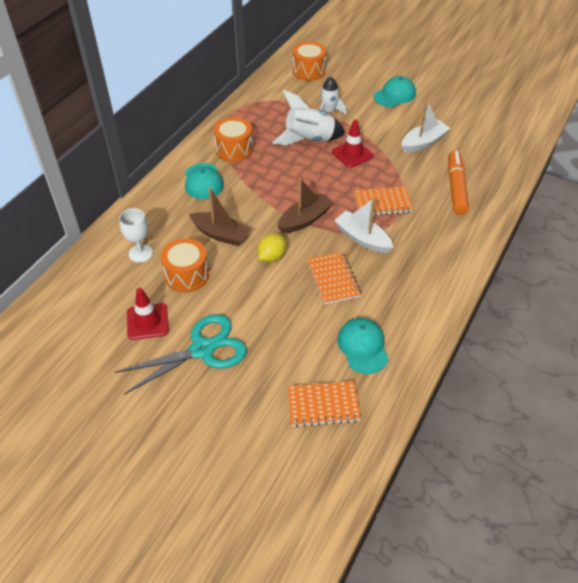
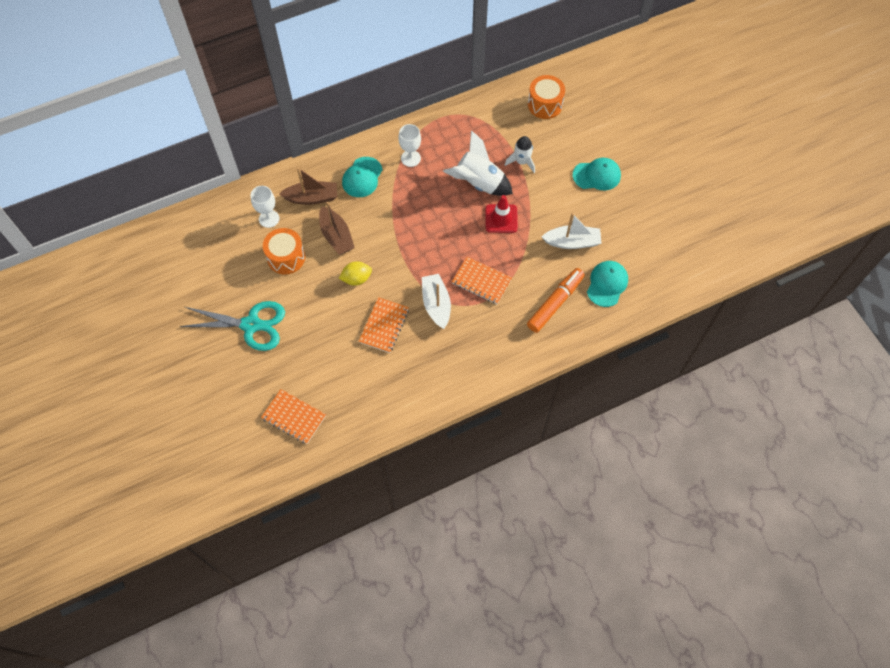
camera: 35 degrees right, 15 degrees up
(147, 321) = (233, 280): red traffic cone -> none
(234, 149) = (410, 158): orange drum -> white goblet
(305, 220) = (408, 260): brown boat -> brown boat (312, 198)
(363, 347) = (356, 393): turquoise cap -> turquoise cap (607, 284)

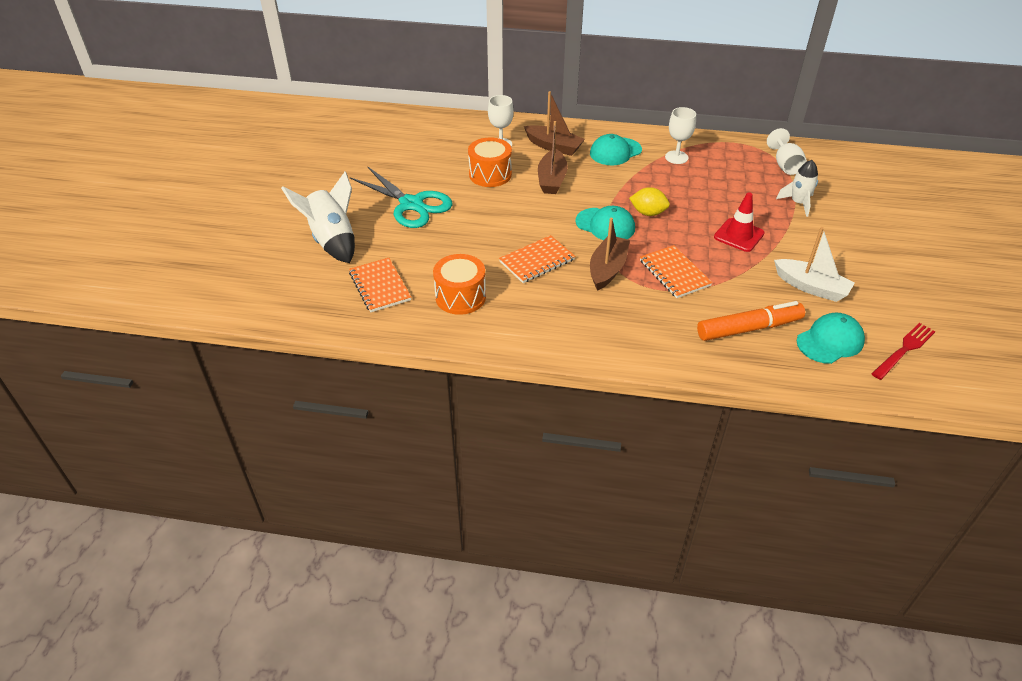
camera: 35 degrees right, 20 degrees down
(356, 279) = (542, 216): yellow lemon -> yellow lemon (648, 213)
(436, 304) = (607, 269): white boat -> brown boat
(479, 183) = (736, 200): white rocket -> white rocket (332, 241)
(491, 124) = (785, 165): none -> white goblet
(545, 104) = (859, 173): orange drum -> orange drum (460, 297)
(597, 175) = (884, 247): turquoise cap -> turquoise cap (605, 225)
(651, 265) = (904, 349): none -> red fork

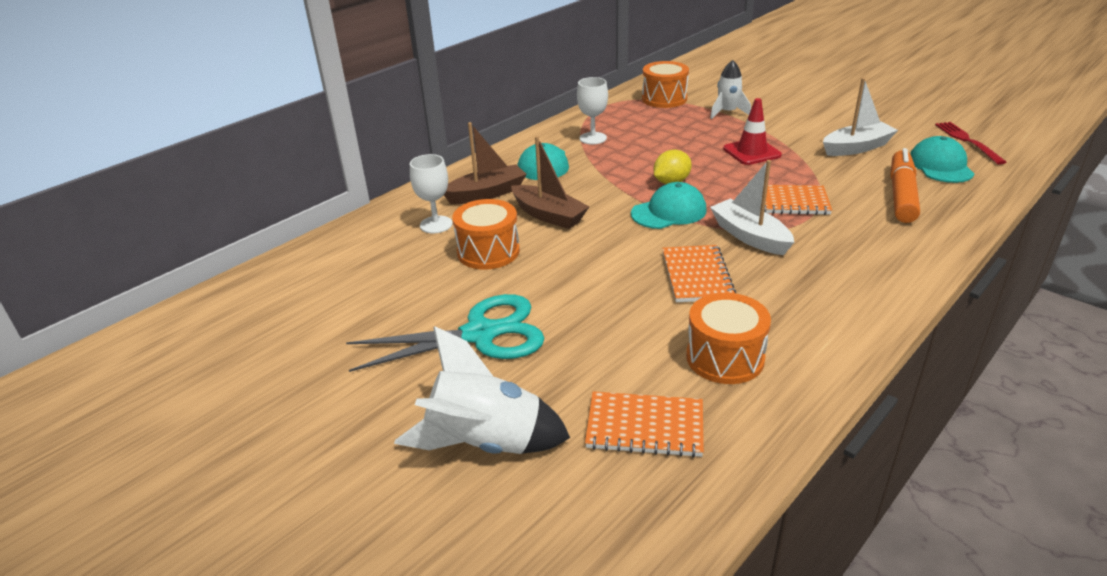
camera: 55 degrees left, 10 degrees down
(607, 269) = (750, 236): brown boat -> white boat
(785, 165) = (664, 99): white goblet -> orange drum

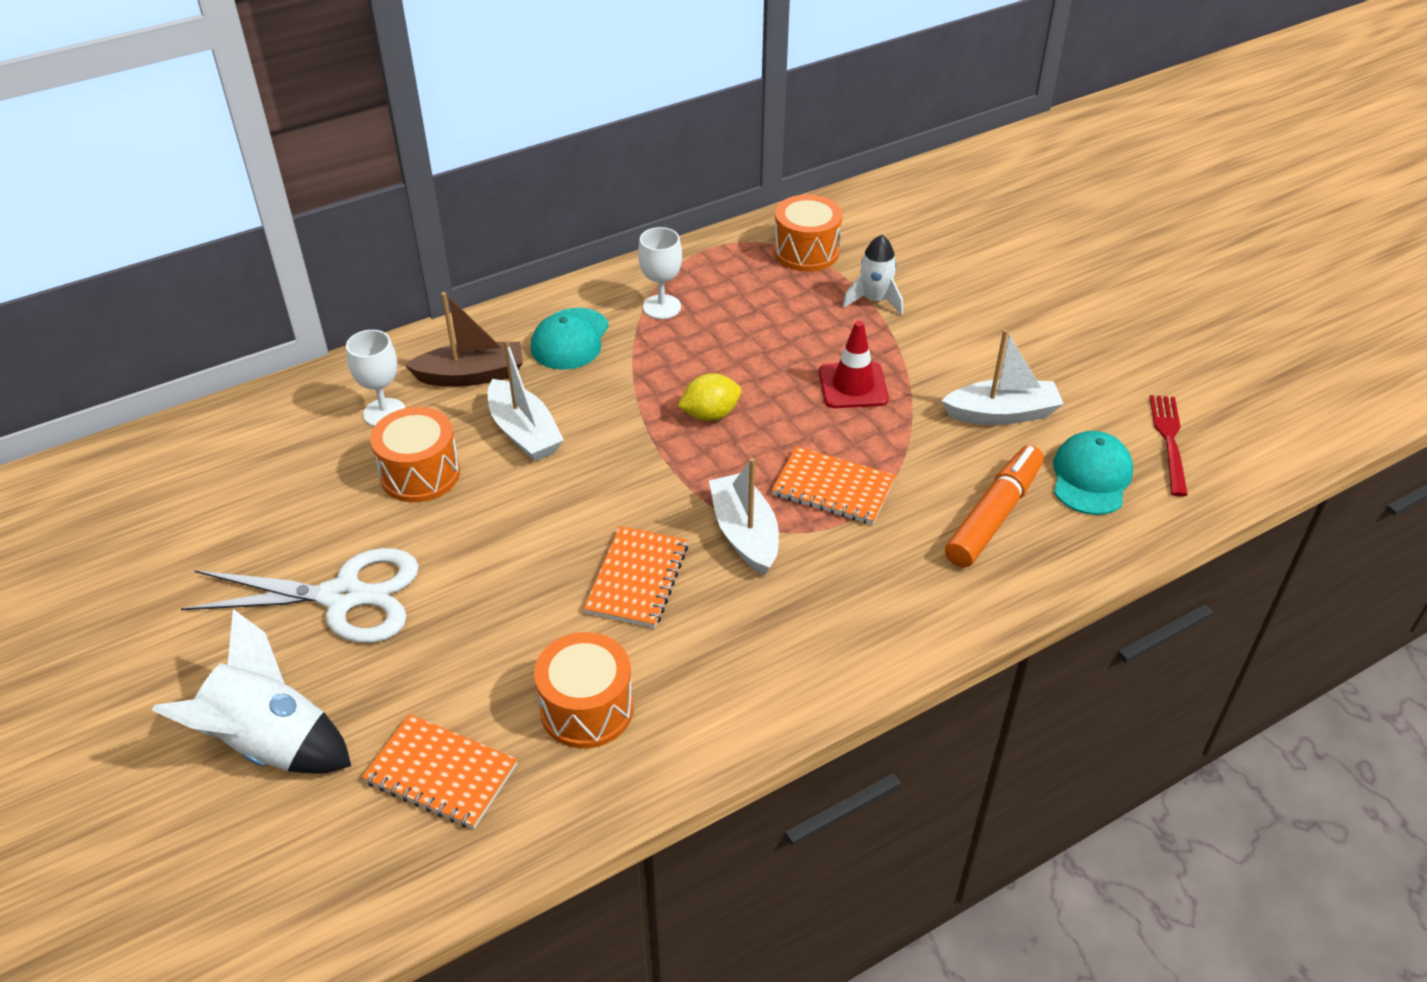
camera: 15 degrees right, 10 degrees up
(480, 334) = (343, 597): turquoise scissors -> white scissors
(549, 215) = (524, 433): brown boat -> white boat
(669, 212) = (673, 465): turquoise cap -> none

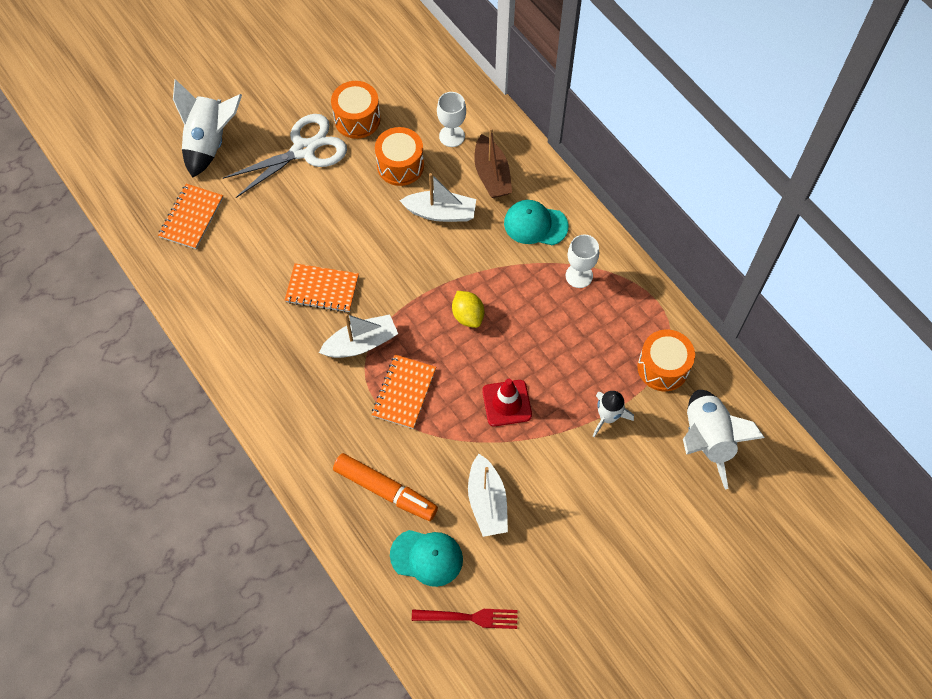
camera: 85 degrees right, 20 degrees up
(343, 597) = (304, 150): white scissors -> white scissors turned 120 degrees counterclockwise
(524, 433) = (441, 213): white boat -> white boat turned 135 degrees counterclockwise
(587, 709) = (230, 276): orange drum -> orange drum (357, 119)
(904, 229) = (707, 439): none -> white rocket

